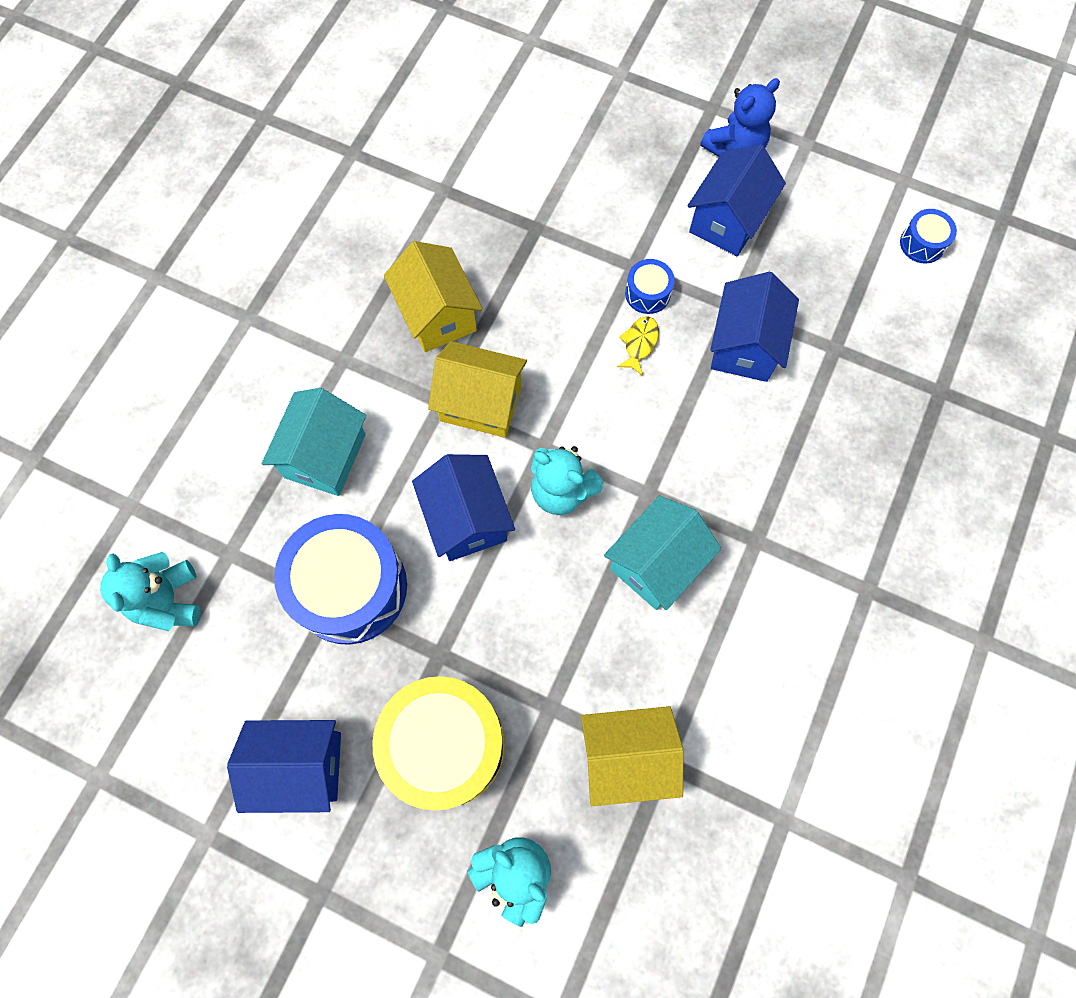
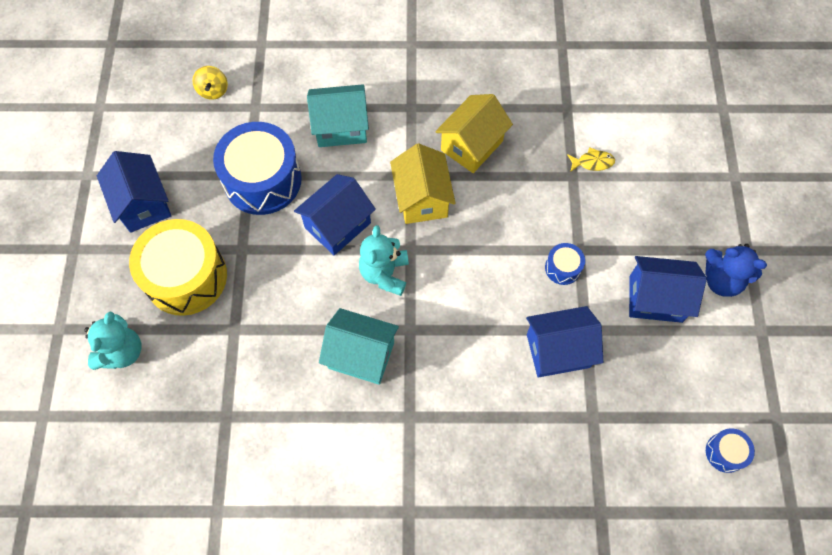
camera: 65 degrees right, 5 degrees down
(168, 600) = (213, 91): turquoise teddy bear -> yellow spinning top
(626, 756) = (220, 389): yellow house -> none
(639, 343) = (520, 278): yellow fish -> yellow fish (592, 162)

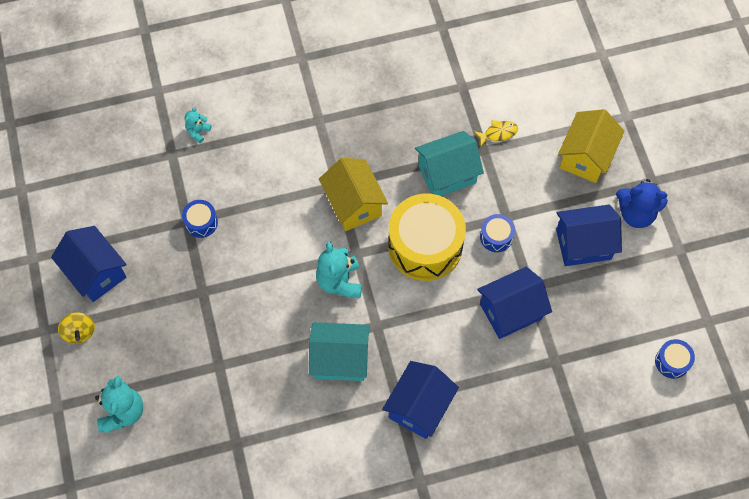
camera: 15 degrees left, 0 degrees up
(186, 277) = (159, 330): yellow drum -> yellow drum (425, 246)
(213, 91) = (126, 147): yellow spinning top -> yellow spinning top (79, 332)
(262, 180) = (201, 222): blue drum -> blue drum, size x0.44
(288, 91) = (198, 131): none -> turquoise teddy bear
(337, 225) = (284, 248): blue house -> blue house (419, 407)
(341, 127) = (259, 155): turquoise house -> turquoise house (447, 174)
(471, 145) = (385, 143): yellow house -> yellow house (585, 157)

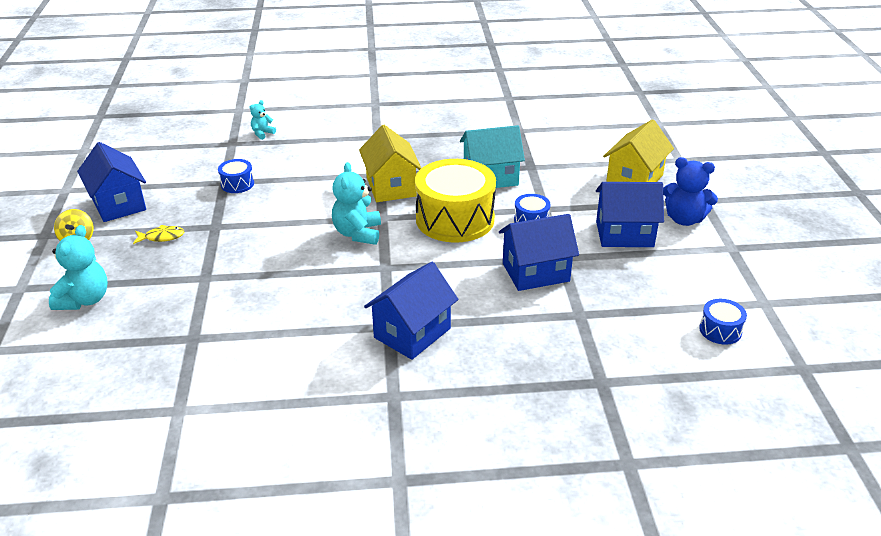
camera: 10 degrees right, 30 degrees down
(340, 359) = (336, 287): turquoise house -> none
(498, 133) = (548, 158): yellow fish -> yellow fish (162, 237)

